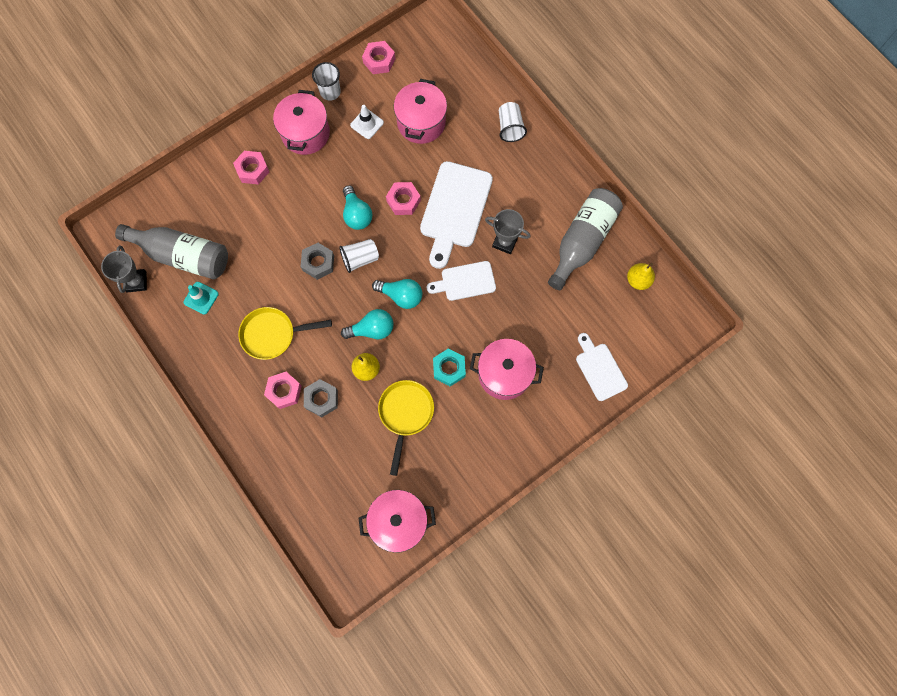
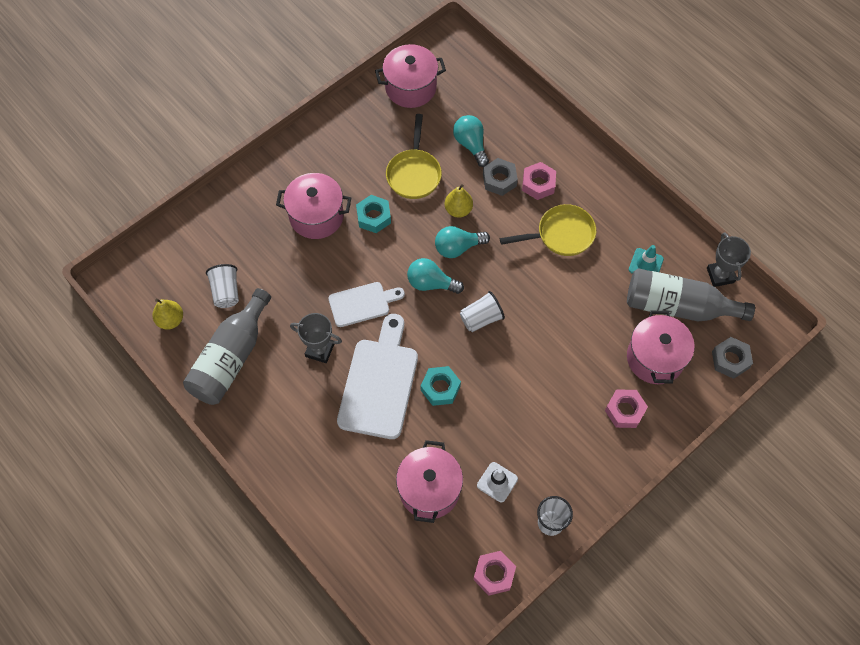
camera: 175 degrees right, 10 degrees down
(305, 133) = (571, 463): pink pot -> pink pot (655, 358)
(318, 263) = (527, 310): grey nut -> grey nut (730, 360)
(357, 214) = (492, 368): turquoise light bulb -> turquoise light bulb (471, 145)
(403, 201) = (440, 388): pink nut -> turquoise nut
(510, 128) = (317, 492): white cup -> white cup (226, 292)
(599, 369) = (218, 228): white cutting board -> none

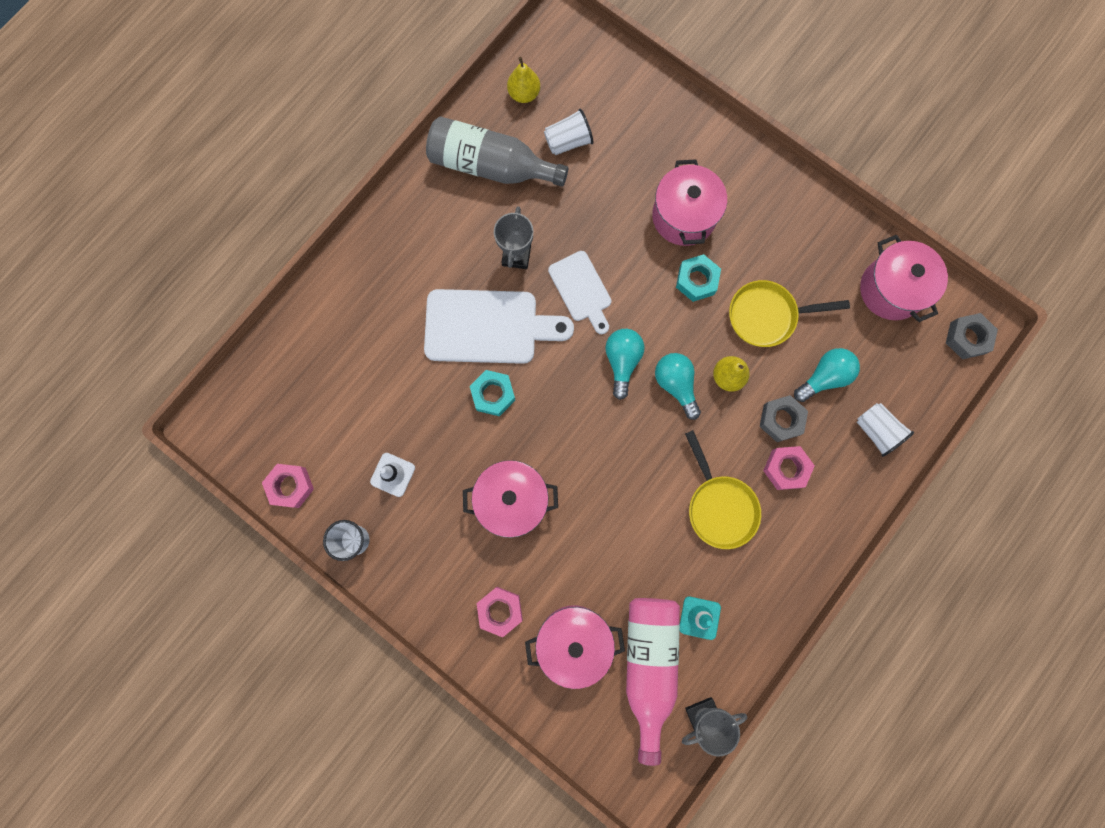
camera: 80 degrees right, 15 degrees up
(429, 489) = (374, 402): pink pot -> pink pot (512, 500)
(481, 318) = (588, 426): white cup -> white cup (876, 431)
(678, 306) = (649, 664): grey bottle -> pink bottle
(730, 360) = (588, 736): grey nut -> grey nut (967, 338)

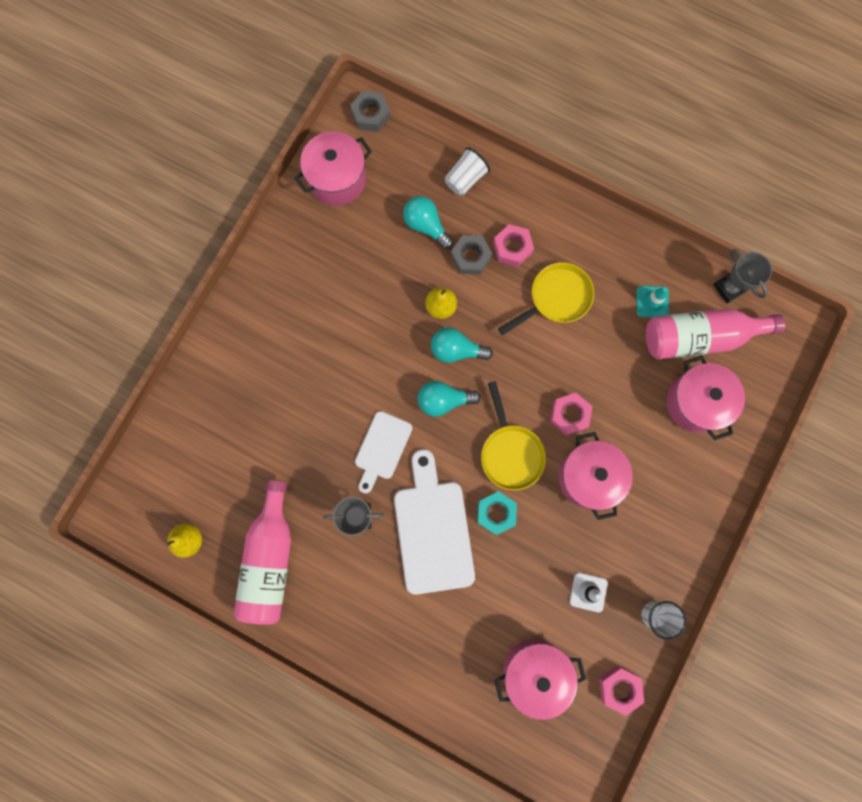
camera: 100 degrees left, 0 degrees up
(490, 165) = (270, 559): grey bottle -> pink bottle
(500, 610) = (685, 470): pink nut -> pink nut (569, 415)
(568, 142) = (234, 487): white cup -> none
(581, 290) = (382, 449): white cutting board -> white cutting board turned 150 degrees clockwise
(676, 384) = (456, 350): turquoise light bulb -> turquoise light bulb turned 45 degrees clockwise
(683, 216) = (295, 366): pink pot -> pink pot (535, 672)
(696, 280) = (356, 346): turquoise nut -> none
(767, 316) = (379, 280): yellow pan -> yellow pan (510, 452)

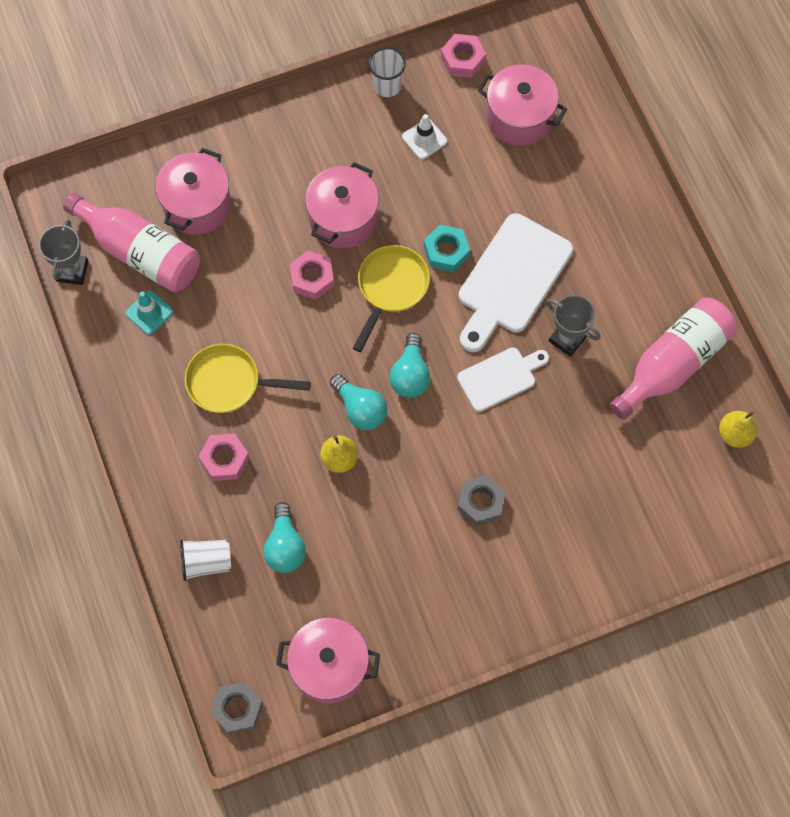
camera: 140 degrees left, 10 degrees down
(444, 400) = (410, 375): turquoise light bulb -> turquoise light bulb turned 60 degrees clockwise
(471, 257) = (270, 482): grey nut -> grey nut (480, 502)

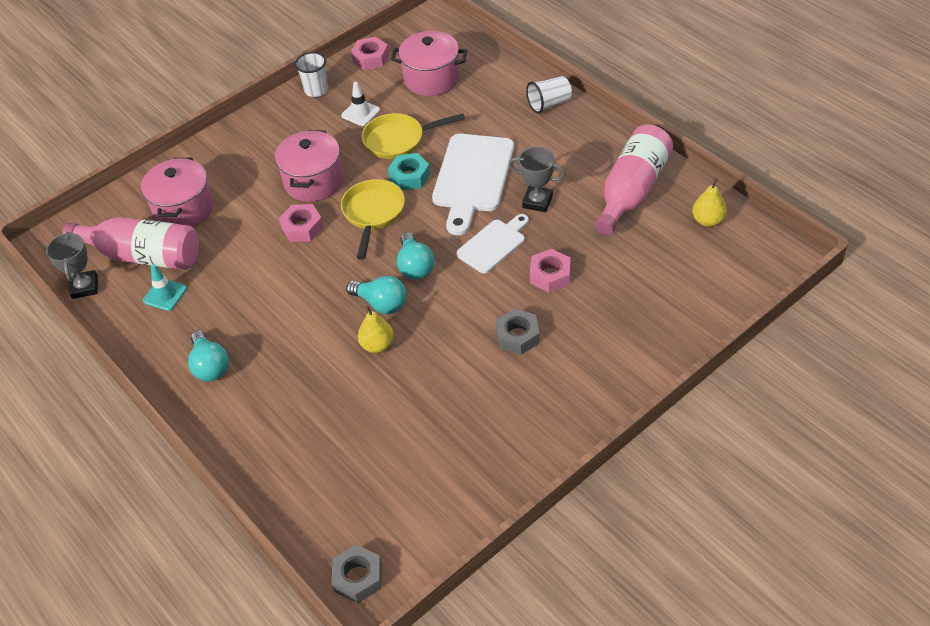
camera: 15 degrees left, 20 degrees down
(206, 562) = (283, 465): white cup -> white cup (549, 104)
(225, 459) = (272, 379): pink nut -> pink nut (550, 275)
(229, 382) = (256, 322): yellow pan -> yellow pan (398, 140)
(285, 546) = (353, 427): turquoise light bulb -> turquoise light bulb (210, 366)
(329, 666) = (434, 509): pink pot -> none

